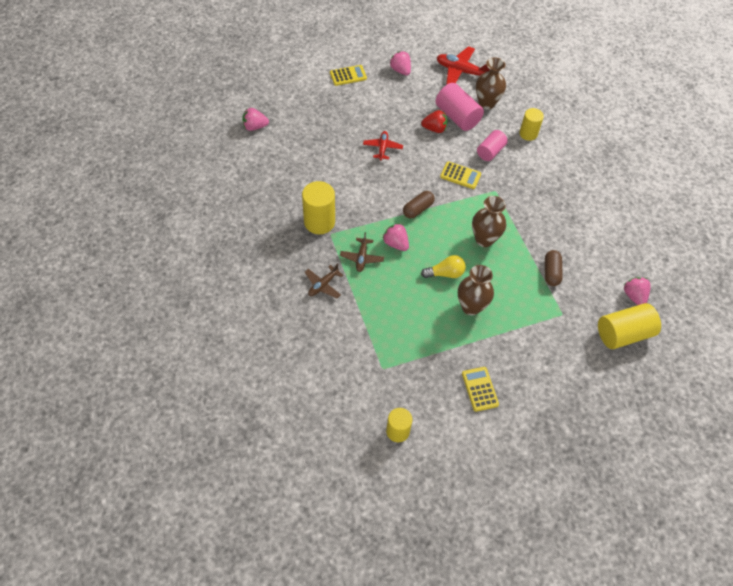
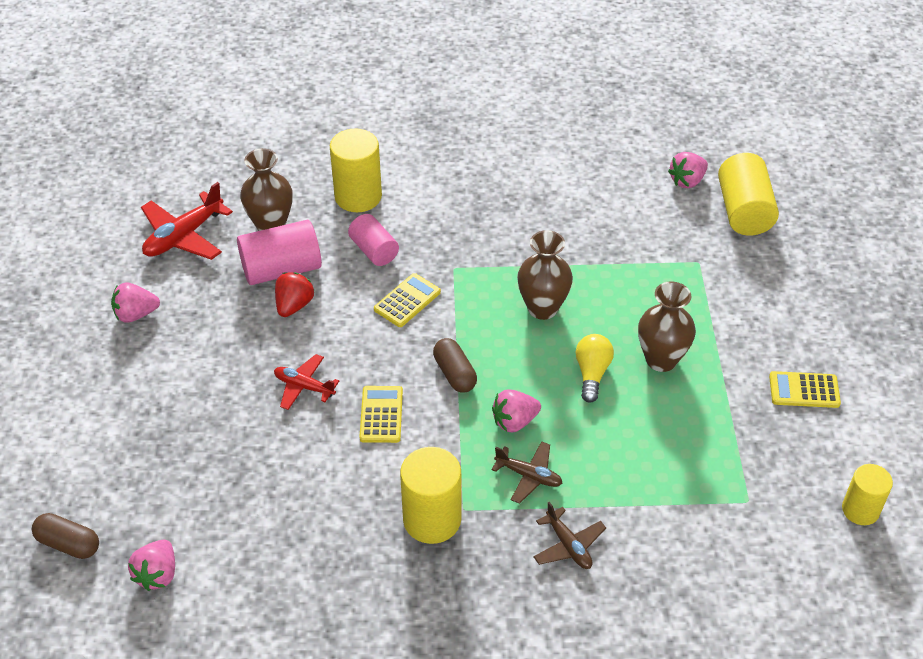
camera: 70 degrees left, 10 degrees down
(348, 75) = (105, 393): yellow calculator -> yellow calculator (381, 415)
(528, 134) = (358, 196): yellow cylinder -> yellow cylinder, size x1.55
(551, 272) = (625, 251): brown capsule -> brown capsule (68, 544)
(634, 296) = (687, 181): pink strawberry -> pink strawberry turned 45 degrees counterclockwise

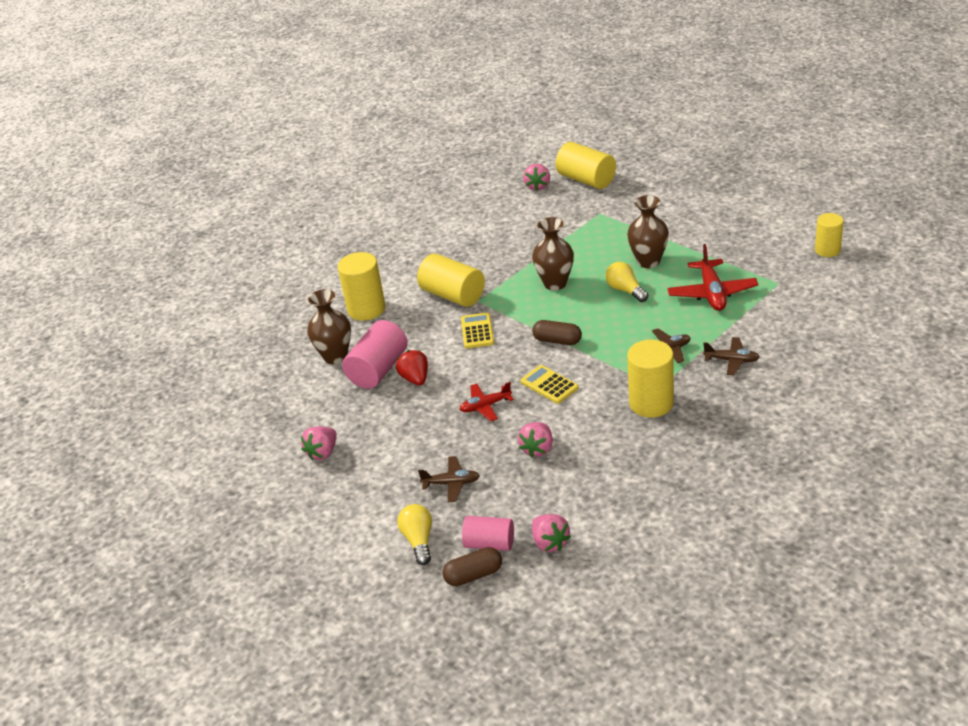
camera: 40 degrees left, 10 degrees down
(80, 469) = (418, 540): none -> yellow light bulb
(175, 439) = (451, 483): none -> brown plane
(184, 236) = (287, 399): red plane -> red plane (712, 293)
(374, 250) = (419, 324): pink cylinder -> pink cylinder (489, 543)
(442, 243) = (453, 295): none -> yellow cylinder
(514, 421) = (622, 336): pink strawberry -> pink strawberry (538, 449)
(804, 390) = (731, 226): yellow calculator -> none

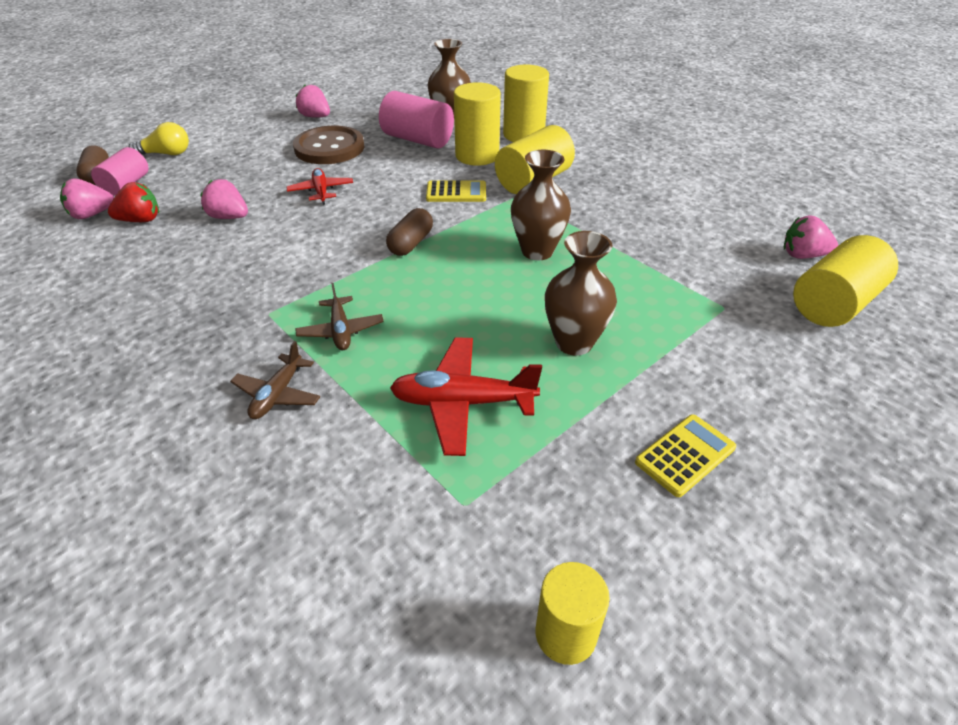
camera: 90 degrees right, 5 degrees up
(398, 423) = (329, 148): none -> brown button
(415, 379) = (391, 157): red strawberry -> red strawberry (141, 220)
(451, 483) = (222, 170): brown plane -> none
(549, 385) = (329, 231): yellow calculator -> yellow calculator (685, 455)
(625, 290) = (501, 310): yellow light bulb -> none
(651, 403) = (241, 302): yellow cylinder -> yellow cylinder (477, 156)

